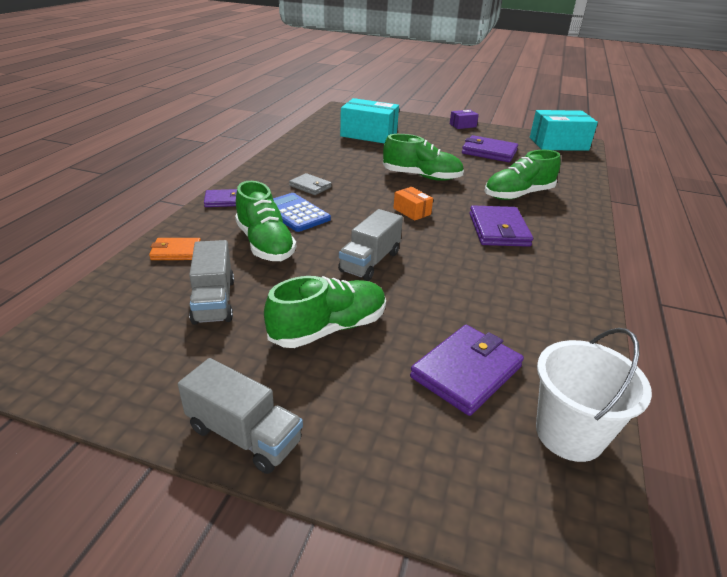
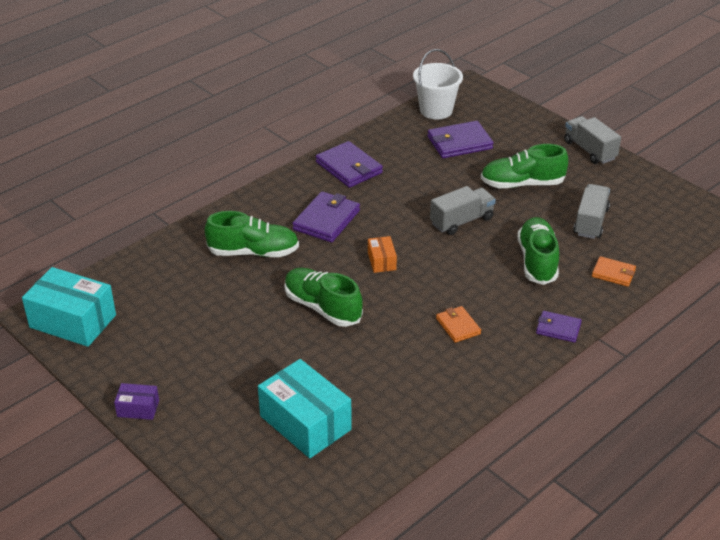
camera: 150 degrees left, 5 degrees up
(295, 213) = (494, 290): blue calculator -> none
(310, 186) = (458, 326): grey wallet -> orange wallet
(489, 152) = (188, 330): purple wallet -> purple wallet (349, 168)

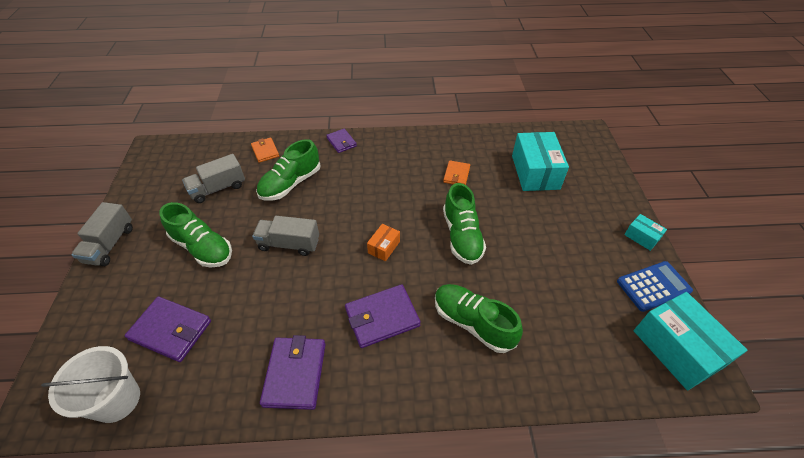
camera: 140 degrees left, 10 degrees up
(109, 362) = (653, 286): none -> blue calculator
(138, 408) = (641, 237): purple box -> turquoise box
(458, 326) = (391, 174): orange wallet -> orange wallet (456, 175)

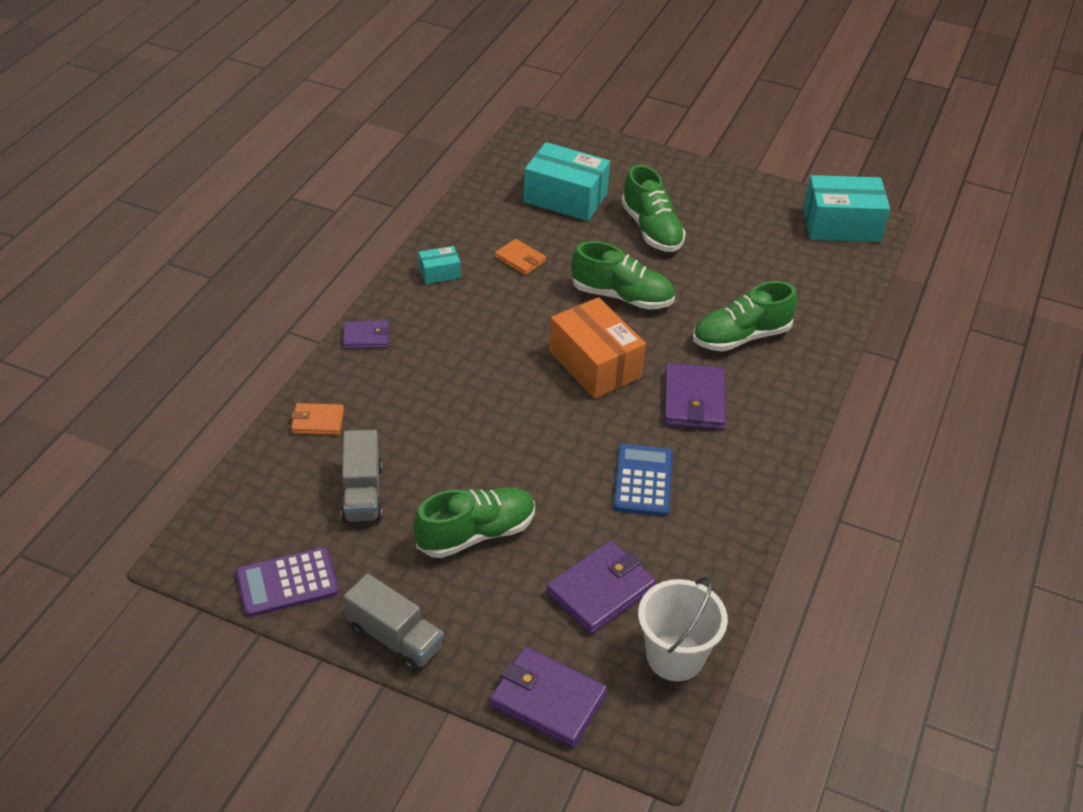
camera: 65 degrees left, 5 degrees down
(142, 187) = (287, 583): none -> purple calculator
(289, 244) = (530, 446): grey truck -> none
(290, 184) = (415, 414): green shoe -> green shoe (651, 229)
(295, 374) = (725, 491): purple wallet -> purple wallet (547, 700)
(384, 247) = (594, 364): orange box -> orange box, size x2.07
(641, 237) = (711, 176): turquoise box -> turquoise box (439, 273)
(653, 286) = (771, 201): blue calculator -> blue calculator (642, 481)

